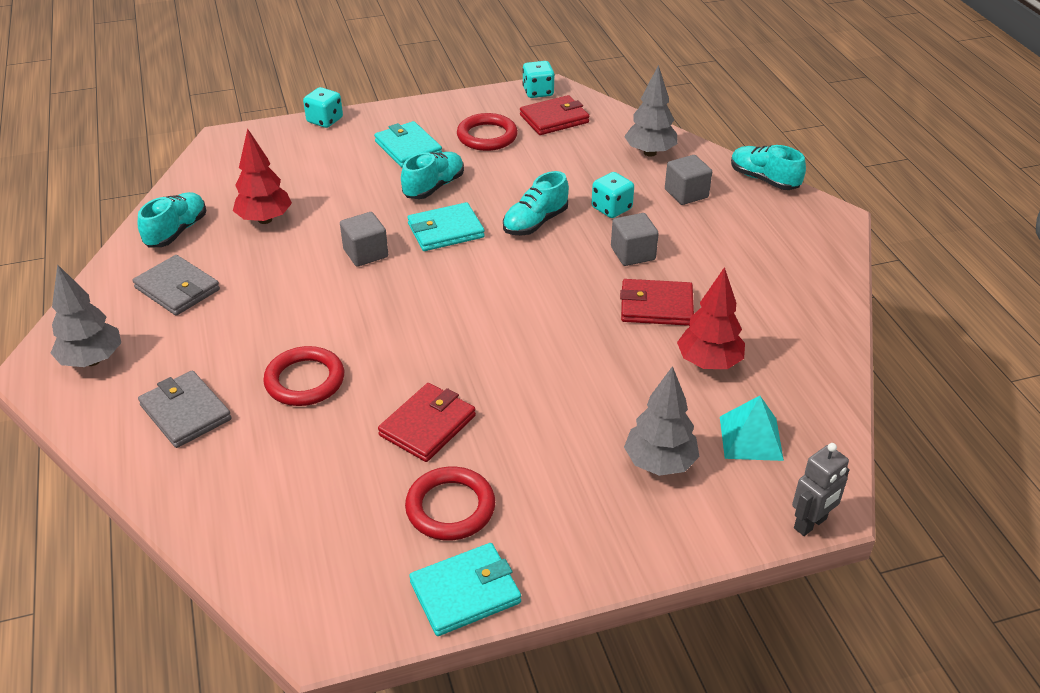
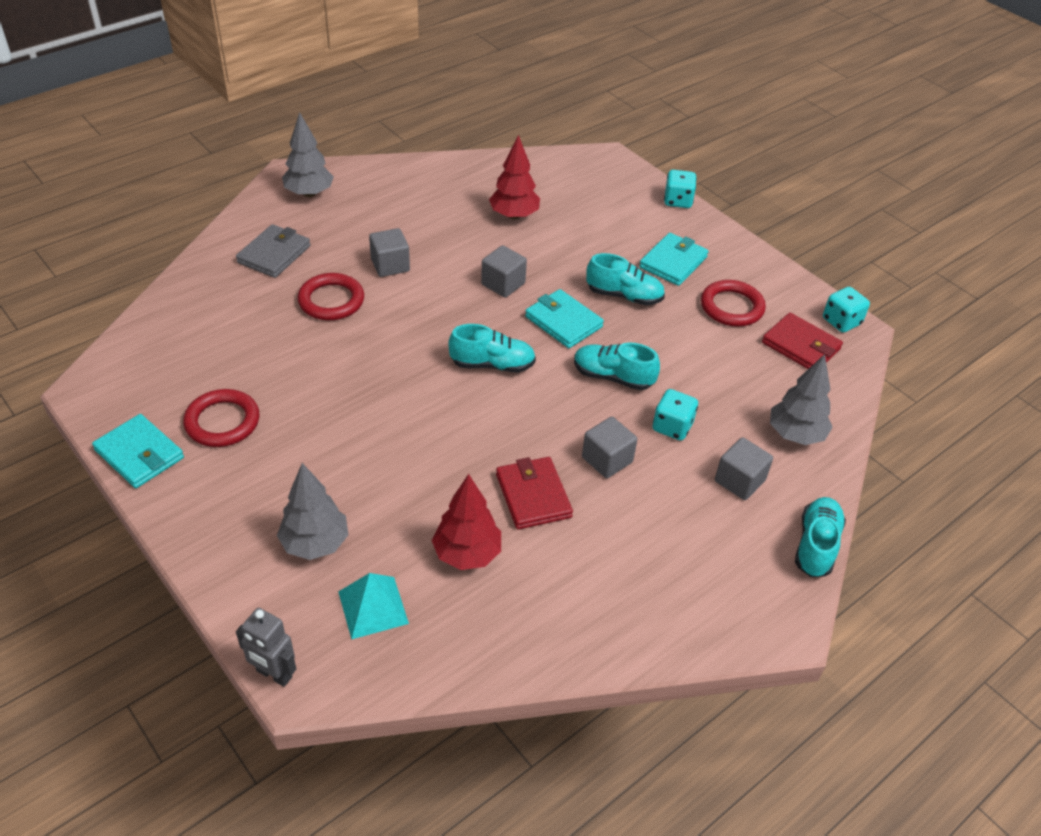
camera: 65 degrees right, 5 degrees up
(176, 231) = (471, 178): turquoise shoe -> turquoise shoe (492, 364)
(177, 289) = (404, 202): grey wallet -> none
(278, 323) = (390, 265): none -> grey cube
(427, 425) = (307, 383): red wallet -> none

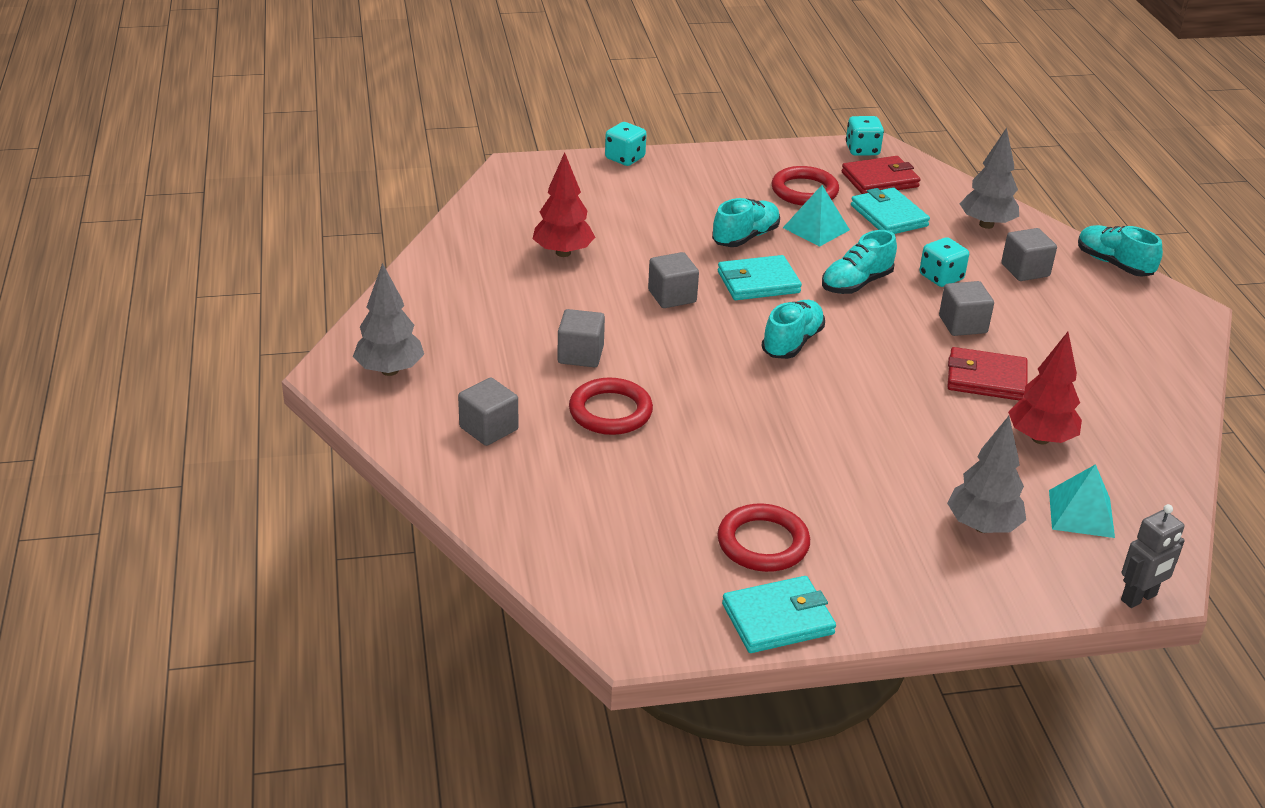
camera: 60 degrees left, 10 degrees down
(274, 254) = (488, 428): grey wallet -> grey cube
(673, 262) = (717, 195): turquoise wallet -> turquoise wallet (889, 216)
(677, 330) = (816, 228): none -> turquoise pyramid

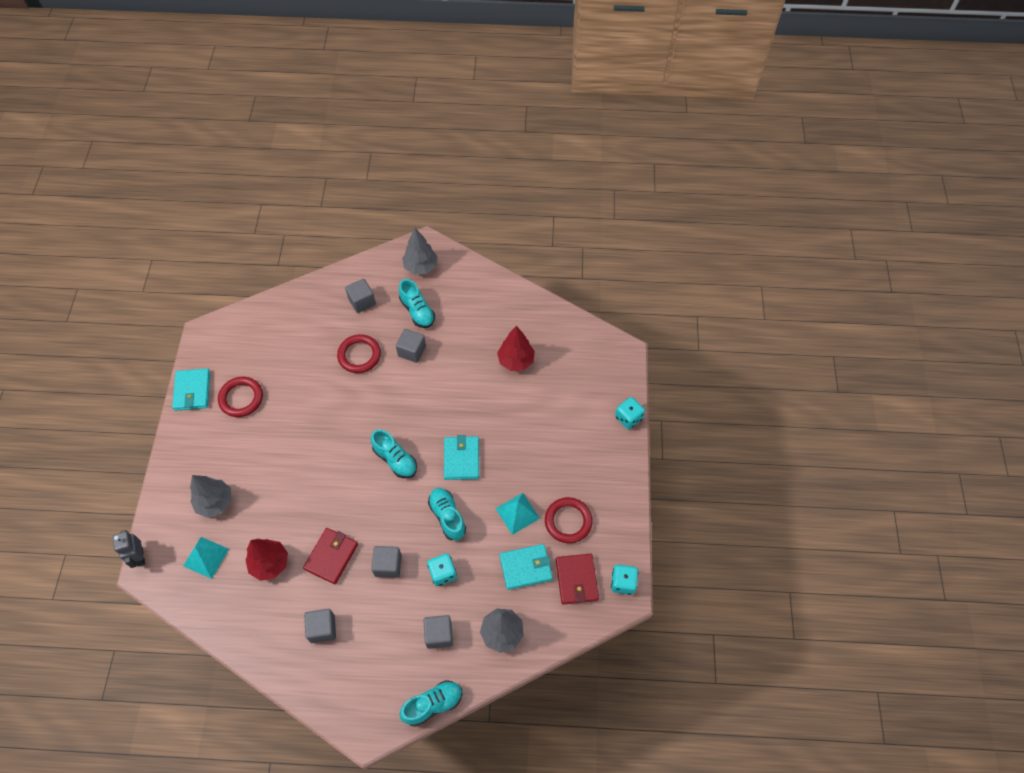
camera: 105 degrees right, 25 degrees up
(672, 296) = (457, 408): grey cube -> grey cube (322, 628)
(745, 237) = (514, 466): turquoise shoe -> turquoise shoe (417, 311)

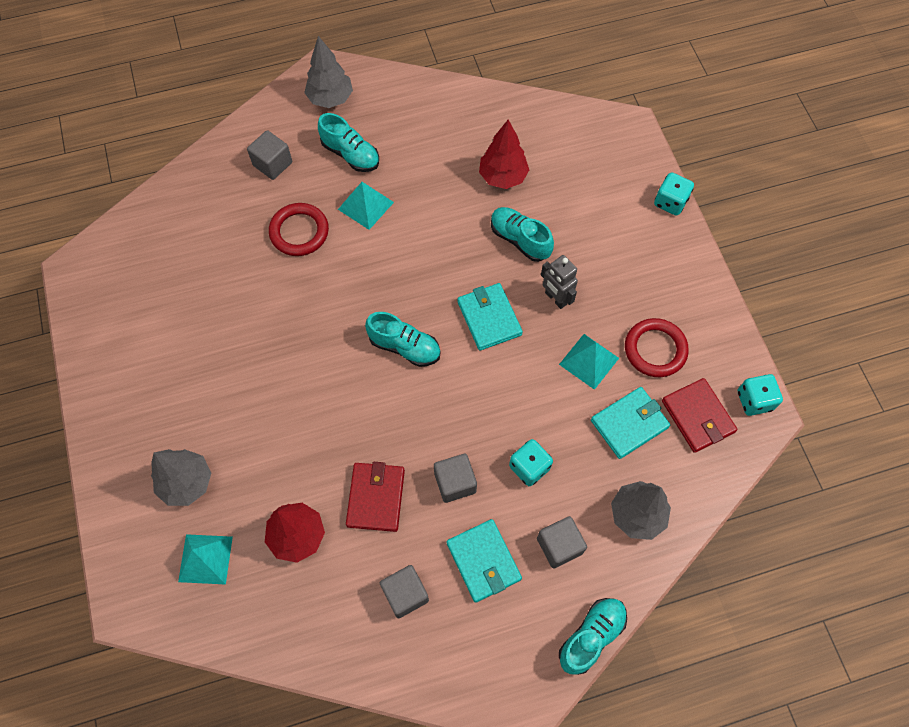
camera: 20 degrees left, 5 degrees up
(140, 557) = (111, 591): grey robot -> grey robot (555, 298)
(192, 391) = (91, 348): turquoise wallet -> turquoise wallet (483, 561)
(241, 398) = (163, 336): red ring -> none
(412, 351) = (365, 205): grey cube -> turquoise pyramid
(447, 516) = (503, 395): turquoise shoe -> turquoise shoe (520, 240)

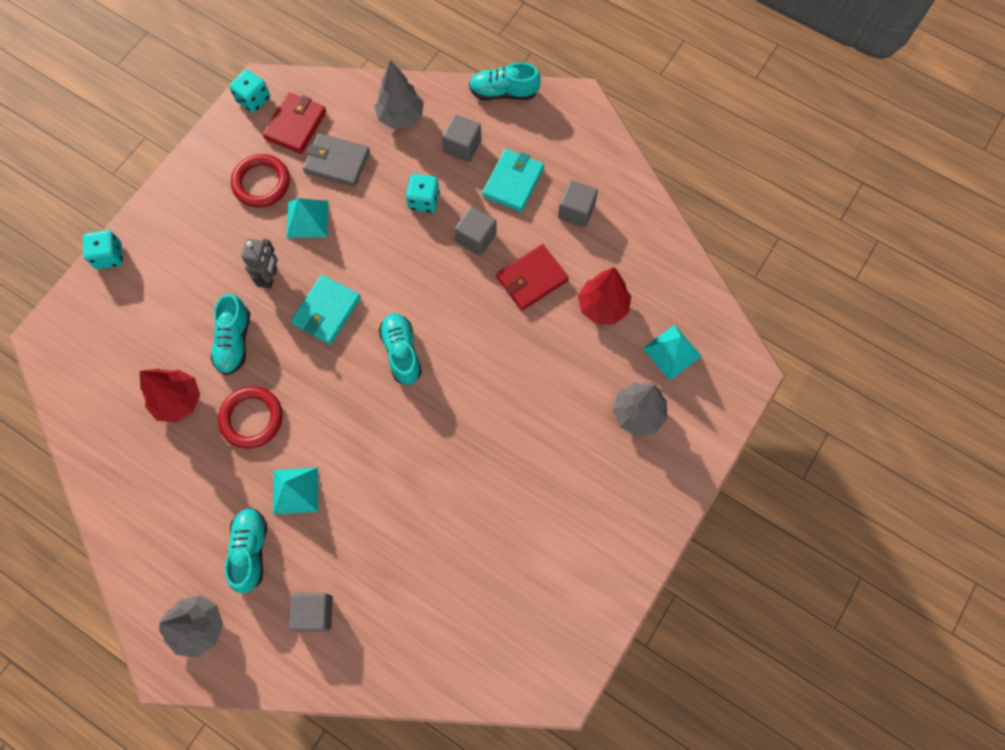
camera: 130 degrees left, 5 degrees up
(299, 232) = (366, 523): red ring -> red ring (252, 418)
(629, 424) = (337, 162): turquoise wallet -> grey wallet

